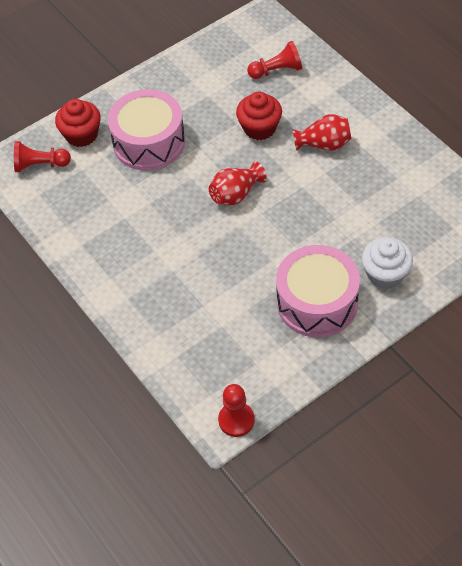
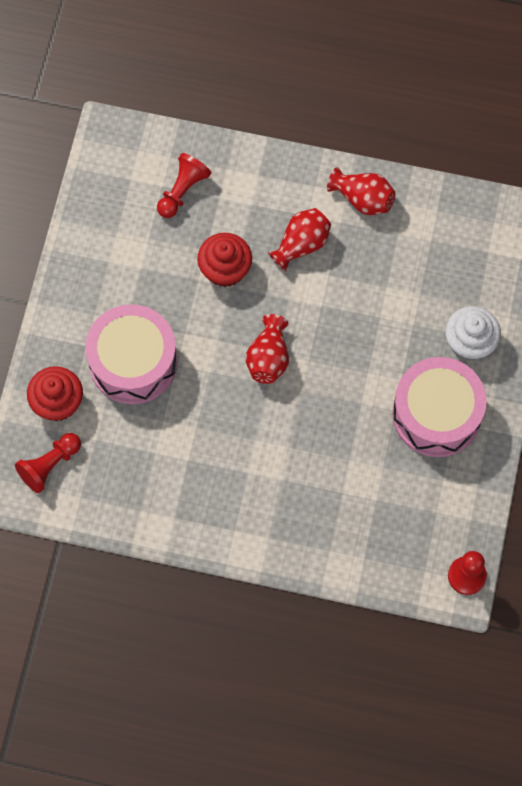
camera: 45 degrees left, 15 degrees up
(392, 144) = (362, 199): none -> red vase

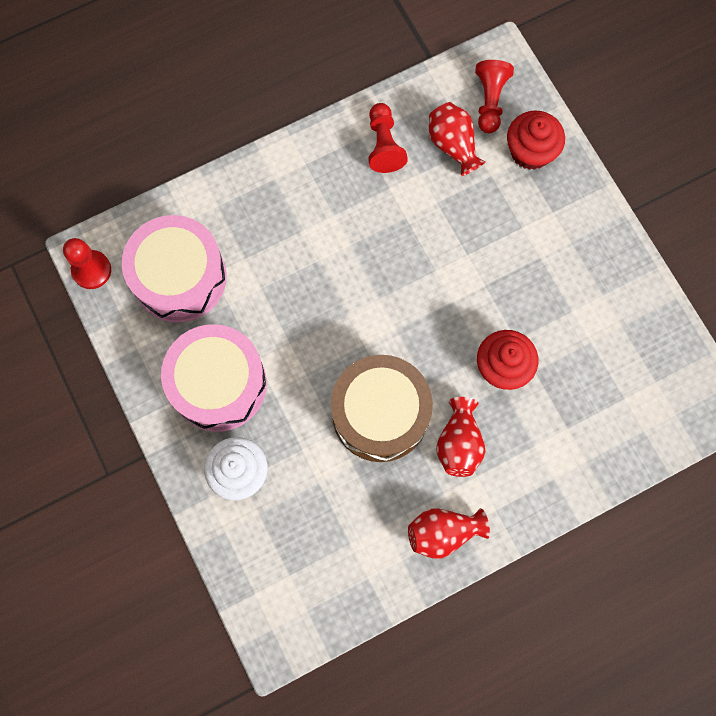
camera: 140 degrees right, 5 degrees up
(133, 362) = (503, 228): pink drum -> pink drum (179, 277)
(182, 191) = (603, 408): red pawn -> red pawn (384, 145)
(268, 358) = (398, 319): red vase -> red vase (453, 145)
(338, 305) = (380, 414): none -> brown drum

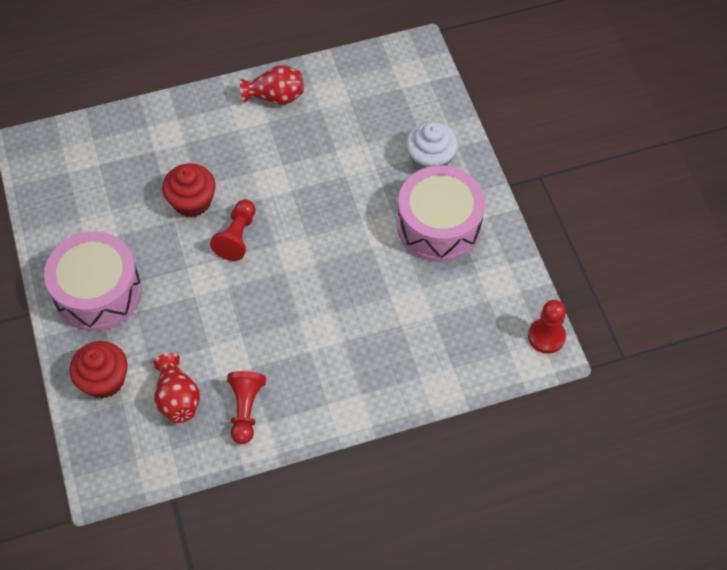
camera: 170 degrees left, 15 degrees down
(179, 277) = (464, 317): pink drum -> pink drum (98, 292)
(380, 414) = (305, 183): brown drum -> none
(459, 443) = (246, 153): red vase -> none
(490, 101) = (127, 437): red pawn -> red pawn (237, 237)

